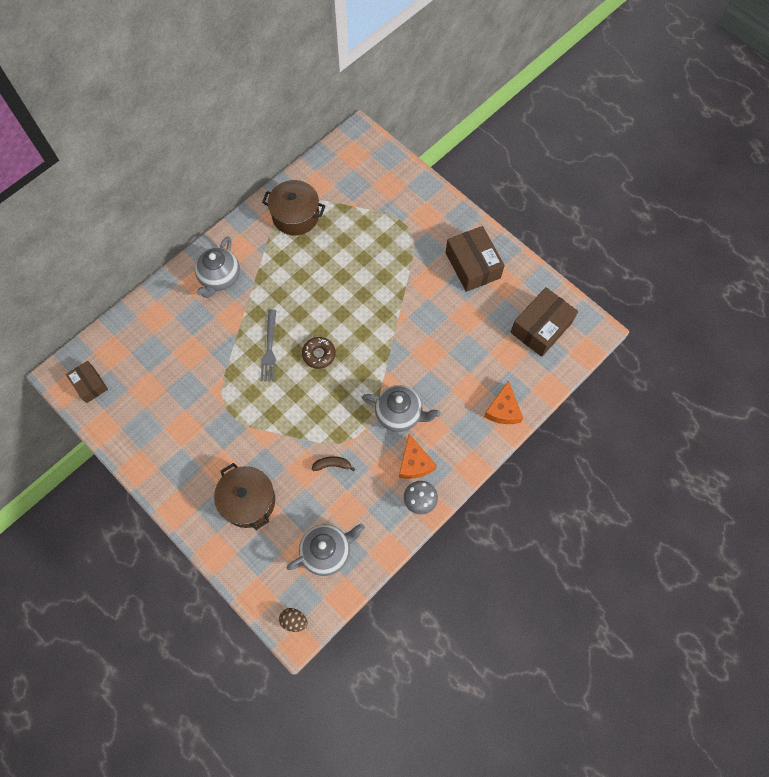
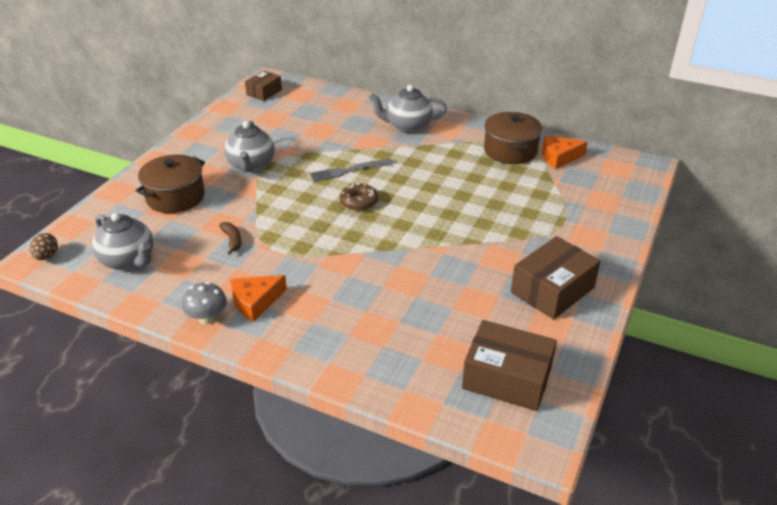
camera: 70 degrees right, 30 degrees down
(399, 414) = (314, 275): grey teapot -> grey teapot (251, 165)
(503, 409) = (361, 366): orange cheese -> orange cheese (559, 157)

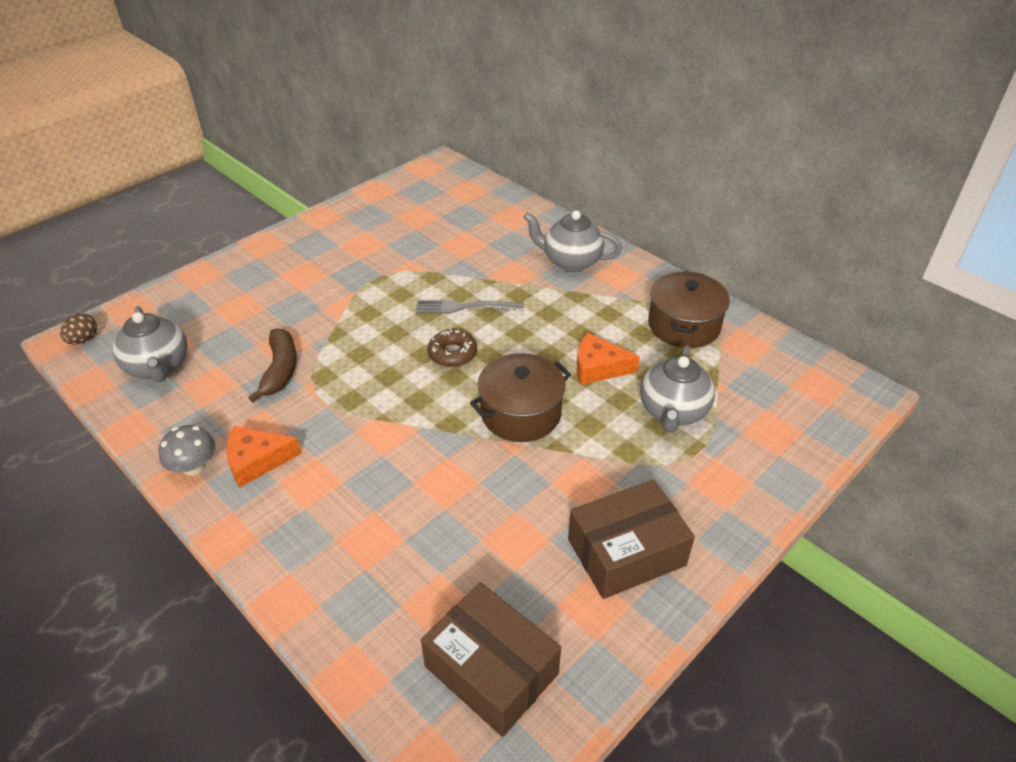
camera: 20 degrees right, 5 degrees up
(175, 197) = (254, 297): brown pot -> brown pot (521, 413)
(232, 240) = (280, 370): brown banana -> brown banana, size x1.63
(251, 165) = (358, 274): grey teapot -> grey teapot (673, 412)
(264, 92) = (428, 180): brown box -> none
(559, 157) = (745, 350): orange cheese -> orange cheese (598, 367)

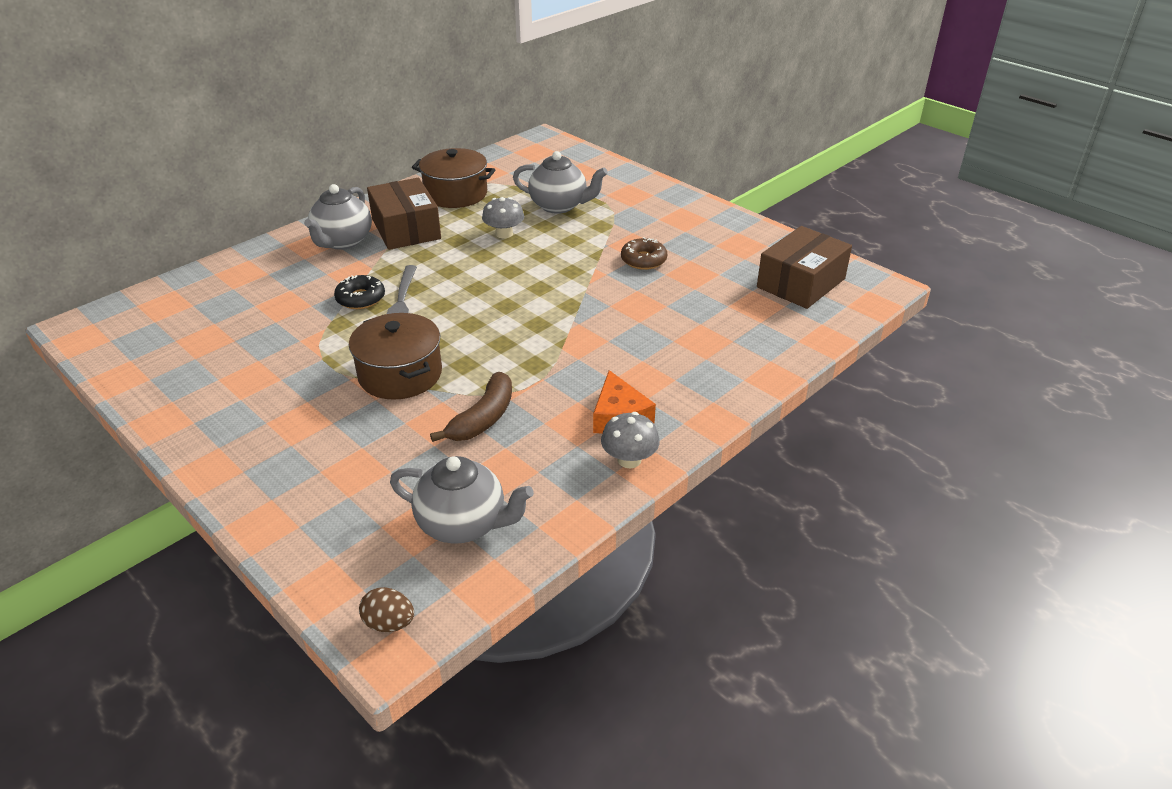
camera: 90 degrees left, 5 degrees down
(159, 367) = (463, 524): grey teapot -> grey teapot turned 45 degrees clockwise
(280, 370) = (483, 418): brown banana -> brown banana turned 120 degrees clockwise
(452, 354) = (474, 307): brown donut -> brown donut (643, 260)
(471, 283) = (360, 298): none -> black donut
(521, 413) = (558, 270): brown pot -> brown pot (400, 374)
(598, 367) = (504, 234): orange cheese -> grey mushroom
(626, 552) = (695, 231): brown box -> brown box (406, 229)

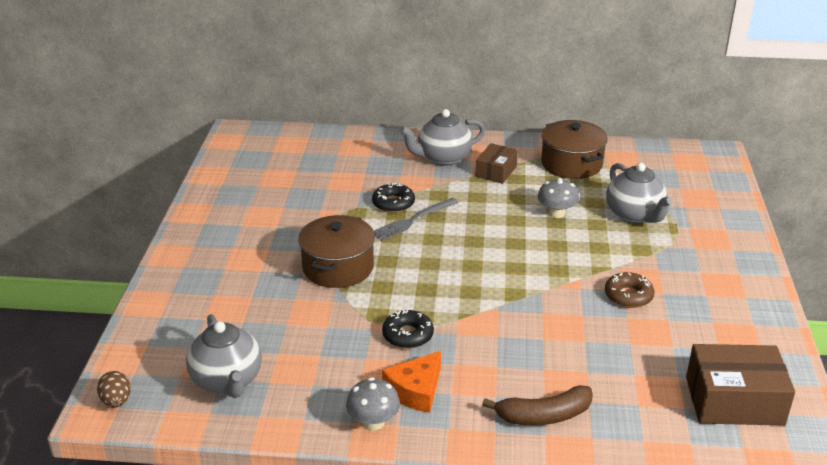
camera: 50 degrees right, 5 degrees down
(406, 229) = (496, 171): brown box -> brown box, size x0.60
(483, 418) = (337, 328): brown banana -> brown banana (543, 416)
(546, 384) = (408, 335): none -> black donut

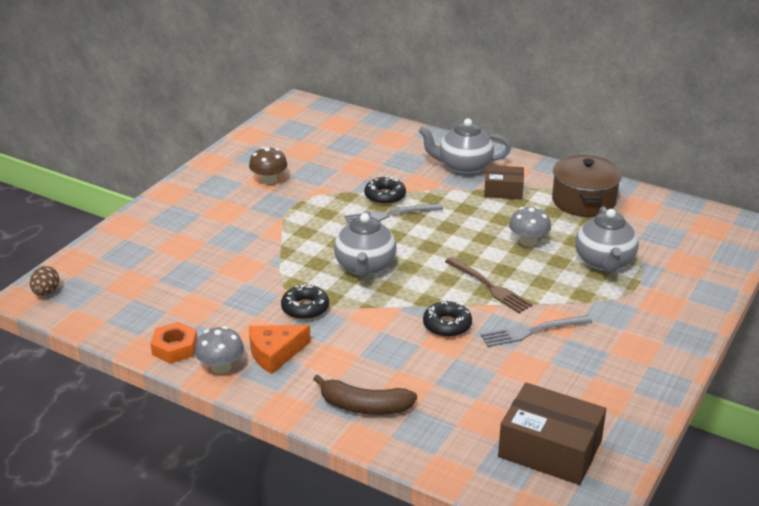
camera: 25 degrees right, 0 degrees up
(227, 381) = (136, 301): grey teapot -> grey teapot (365, 267)
(266, 215) = (269, 180): none -> brown mushroom
(309, 417) = (175, 348): none -> orange nut
(338, 267) = (293, 237): brown pot -> none
(496, 171) = (503, 190): brown box -> brown box turned 45 degrees clockwise
(552, 312) = (447, 325): none -> black donut
(559, 264) = (490, 287): none -> brown fork
(628, 296) = (531, 332): brown donut -> grey fork

